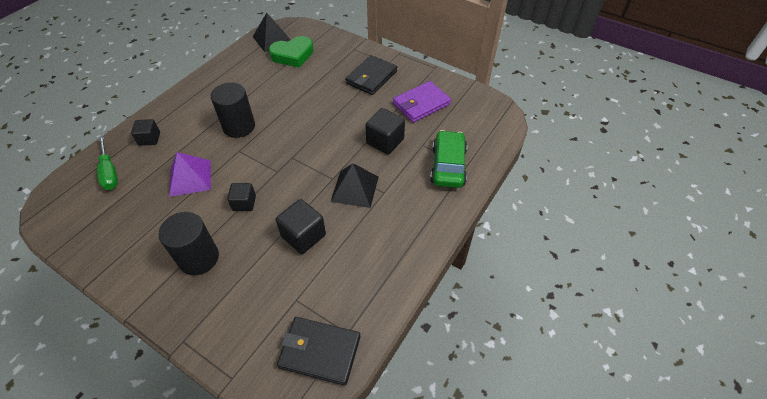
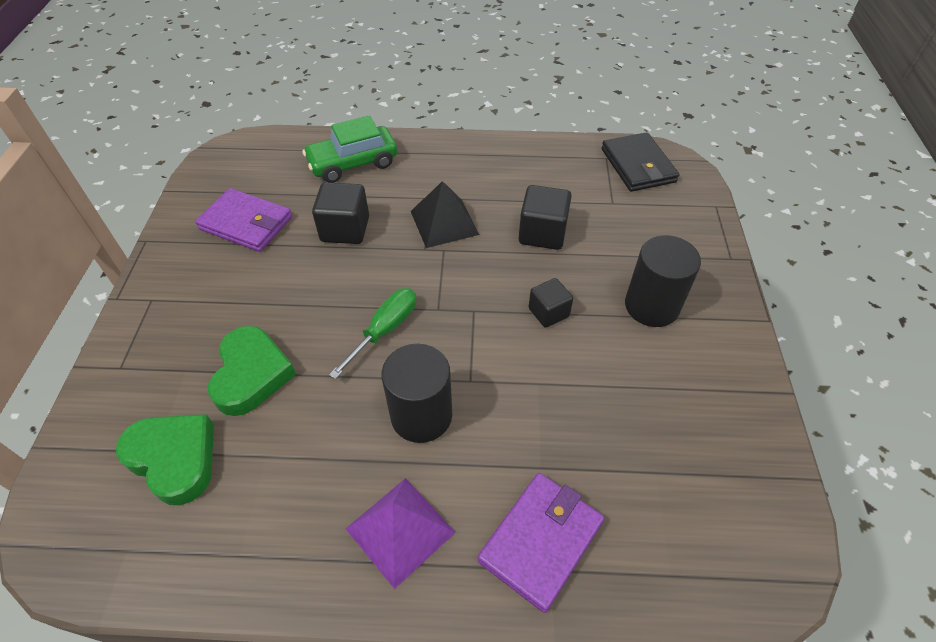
camera: 120 degrees left, 0 degrees up
(109, 172) = (648, 538): green screwdriver -> green screwdriver (385, 330)
(149, 139) = (541, 541): black cube -> purple wallet
(190, 178) = (562, 405): purple pyramid -> purple pyramid (400, 530)
(272, 39) = (121, 541): black pyramid -> none
(314, 82) = (251, 374): none -> green heart
(371, 77) = (203, 303): black wallet -> none

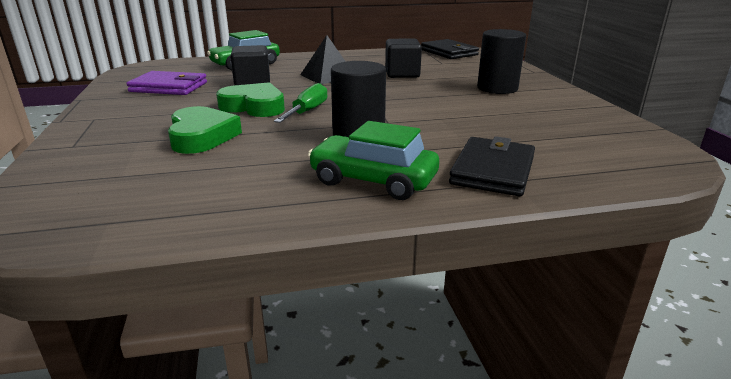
camera: 15 degrees left, 25 degrees down
(174, 459) = (143, 176): green heart -> green heart (254, 106)
(400, 530) = (373, 180): purple pyramid -> green car
(541, 541) = (492, 170): purple wallet -> black wallet
(548, 312) = (427, 96): black cube -> none

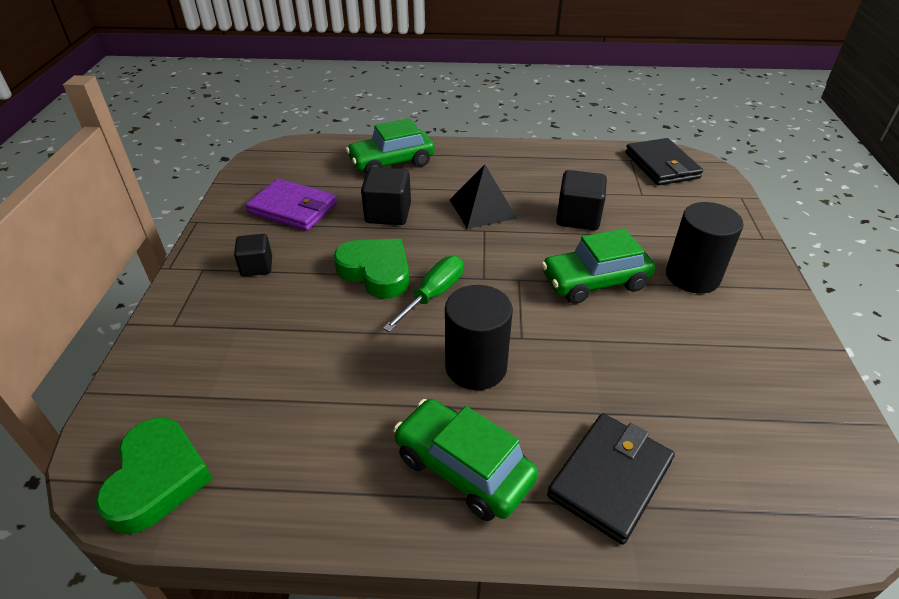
camera: 15 degrees right, 15 degrees up
(146, 113) = (257, 266): none -> black cube
(201, 136) = (304, 331): green heart -> green heart (157, 479)
(429, 96) = (594, 282): none -> green car

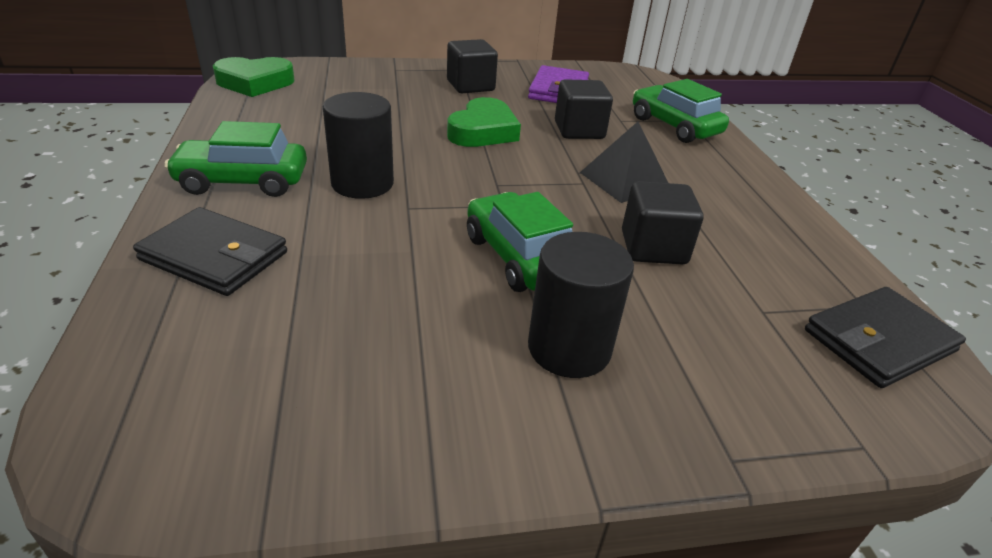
camera: 75 degrees right, 5 degrees down
(257, 266) = (470, 86): black cube -> black cube, size x1.53
(433, 295) = (459, 159): green screwdriver -> none
(463, 468) = (243, 181): green car -> green car turned 120 degrees counterclockwise

